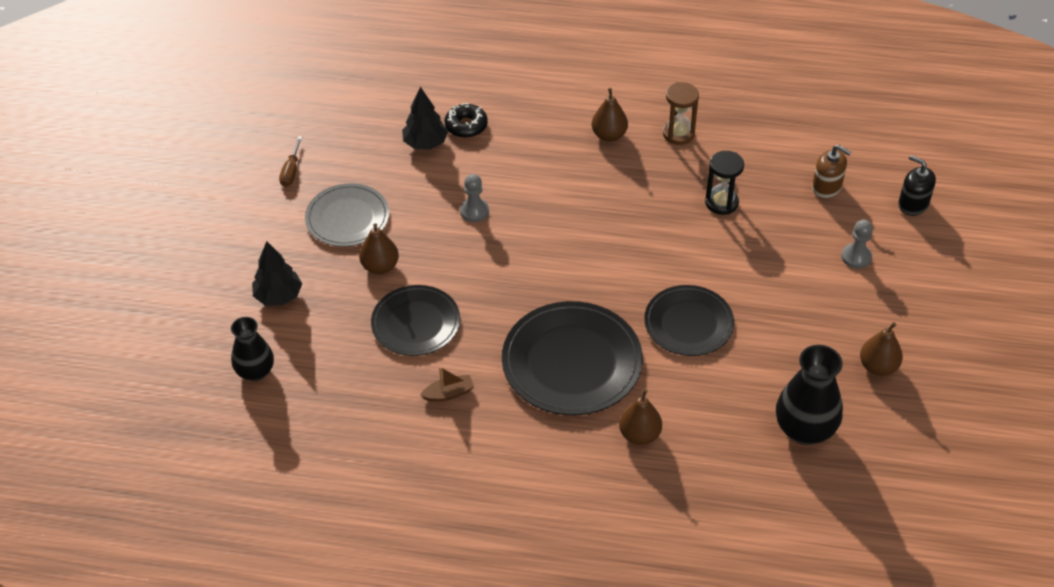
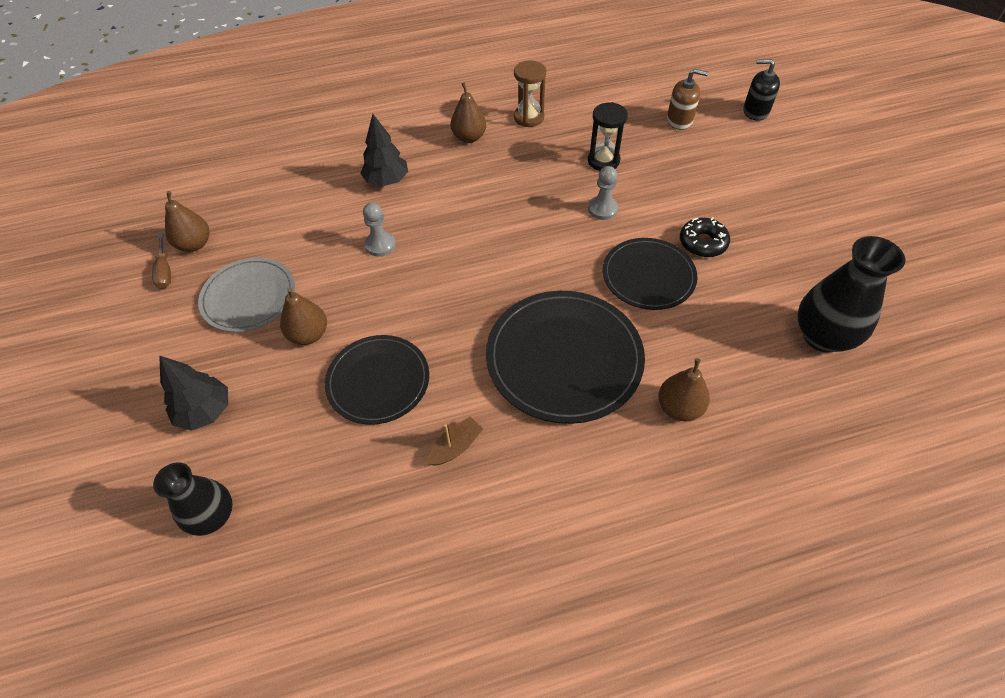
camera: 25 degrees left, 5 degrees up
(425, 143) = (297, 199): black tree -> black tree (386, 181)
(466, 126) = (330, 171): black donut -> black donut (702, 243)
(856, 257) = (745, 167): grey pawn -> grey pawn (602, 209)
(878, 367) = (836, 252): brown pear -> brown pear (194, 244)

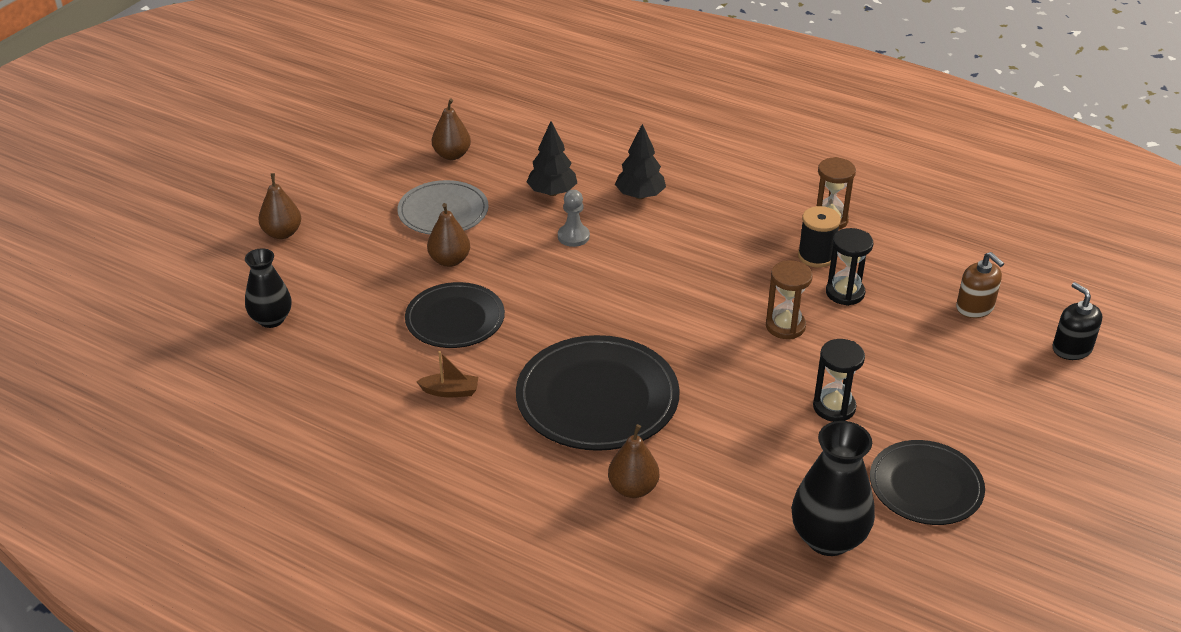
camera: 45 degrees right, 15 degrees down
(165, 271) = (413, 160): brown screwdriver -> none
(205, 411) = (335, 261): black tree -> black tree (552, 192)
(469, 137) = (753, 204): brown pear -> brown pear (282, 233)
(554, 147) = (816, 256): none -> black spool
(602, 209) = (785, 326): grey pawn -> brown hourglass
(648, 276) = (747, 396): black plate -> black plate (925, 486)
(702, 243) = (834, 407): black donut -> black hourglass

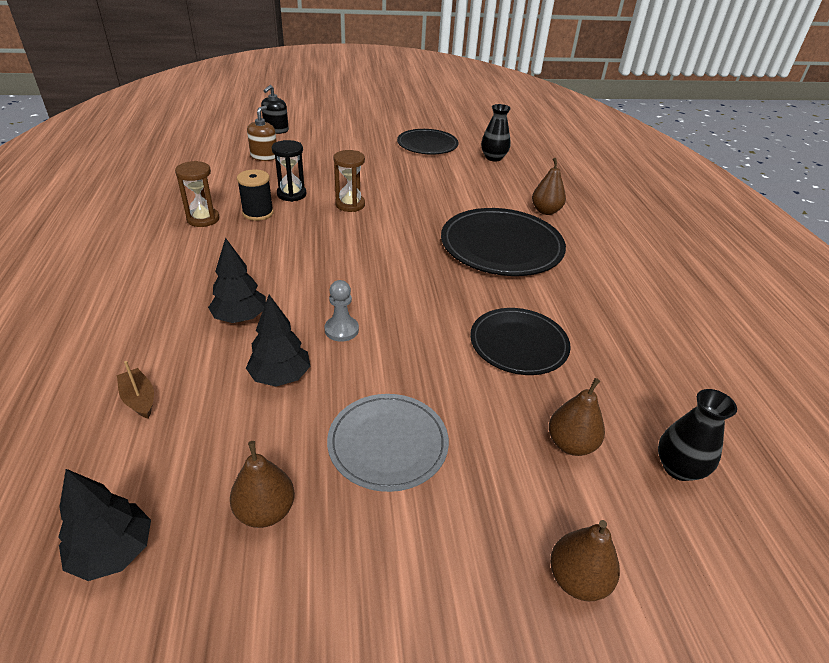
camera: 130 degrees left, 0 degrees up
(449, 260) = (456, 390): brown pear -> brown pear (571, 444)
(450, 391) = (584, 306): brown boat -> brown boat (139, 399)
(484, 109) = (113, 552): none -> black tree
(828, 538) = (493, 158): black vase -> black vase, size x0.66
(834, 407) = (403, 175): black hourglass -> none

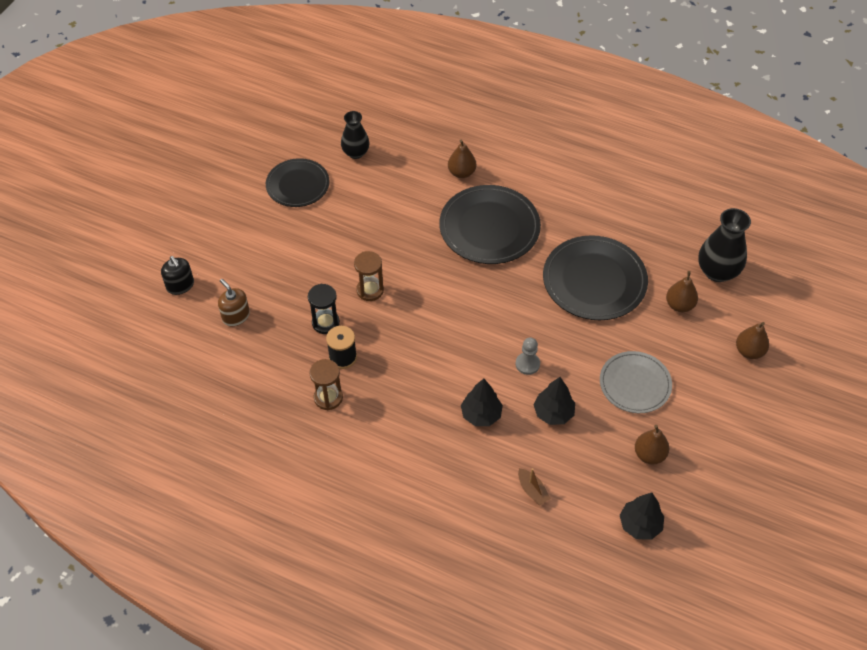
camera: 55 degrees left, 15 degrees up
(139, 399) = (532, 490): brown boat -> brown boat turned 120 degrees counterclockwise
(518, 344) = (594, 281): black plate -> black plate, size x1.54
(678, 468) = (717, 271): black vase -> black vase, size x1.51

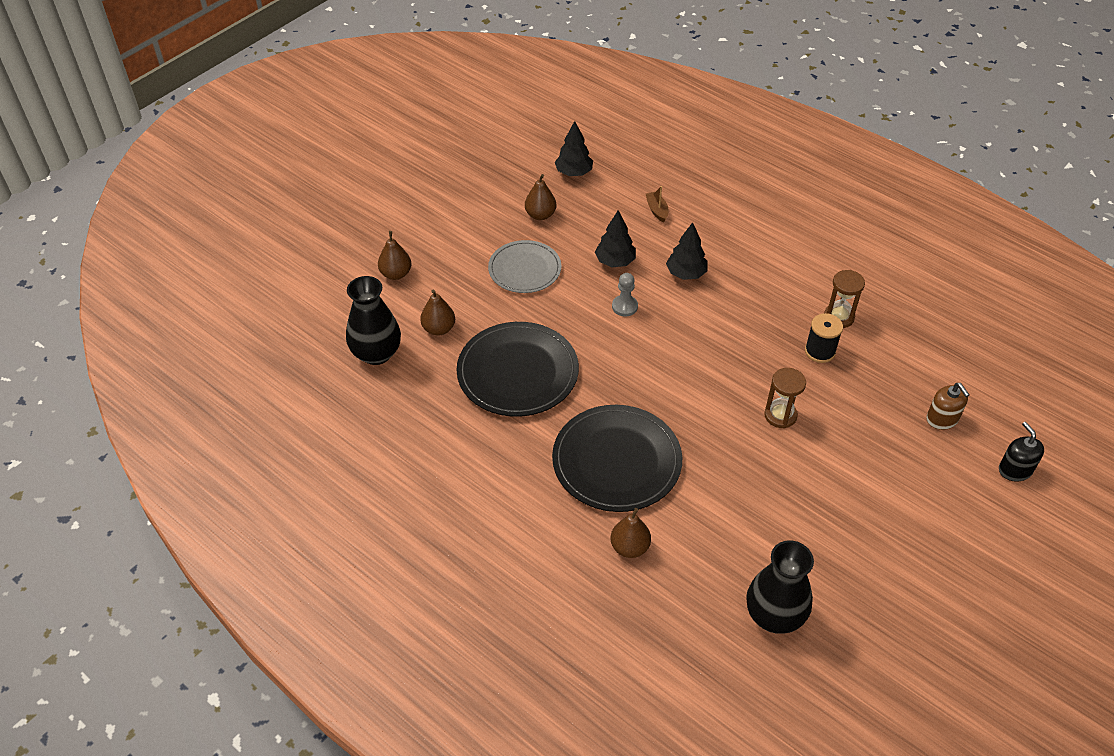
camera: 165 degrees left, 5 degrees down
(298, 185) = (863, 580): black plate -> none
(325, 323) = (836, 390): black hourglass -> none
(355, 153) = (774, 615): black vase -> black vase, size x1.51

